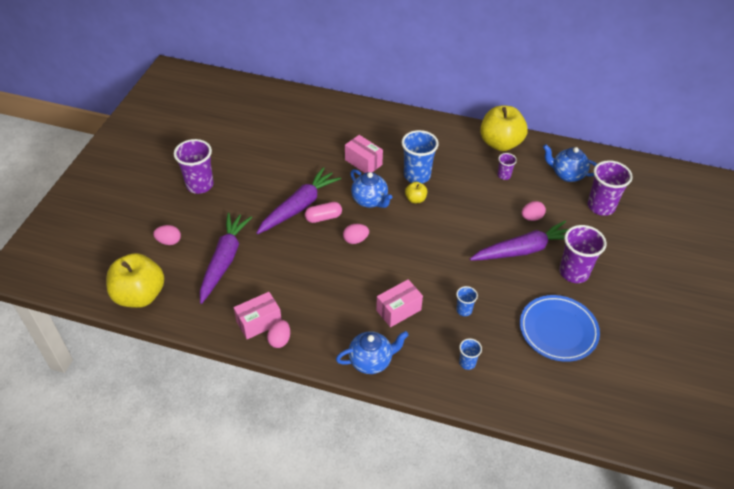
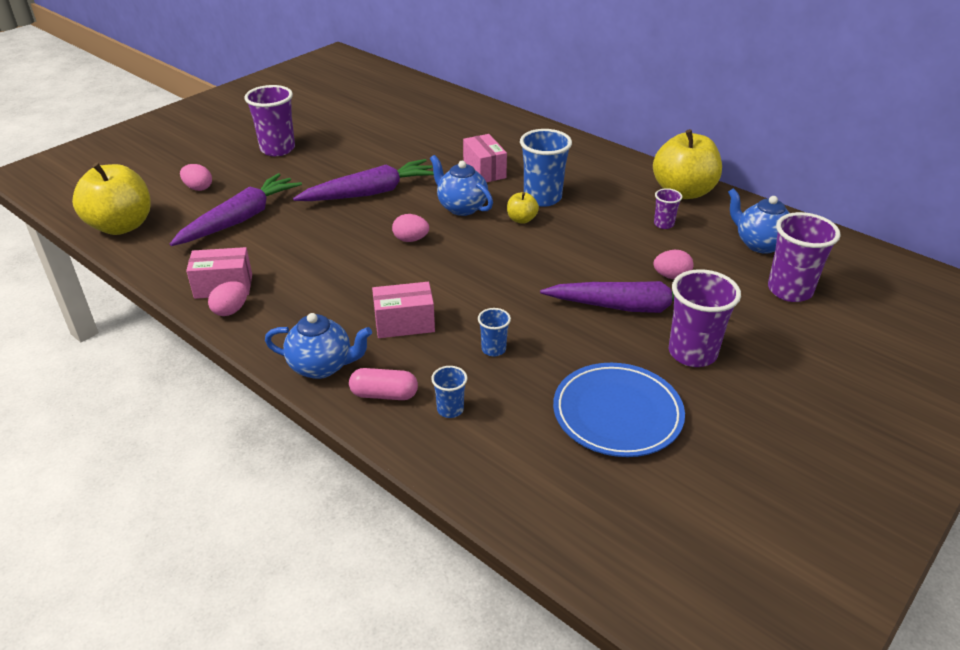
camera: 25 degrees right, 10 degrees down
(323, 217) = (390, 209): pink capsule -> pink capsule (384, 394)
(370, 201) = (461, 207): blue teapot -> blue teapot turned 150 degrees clockwise

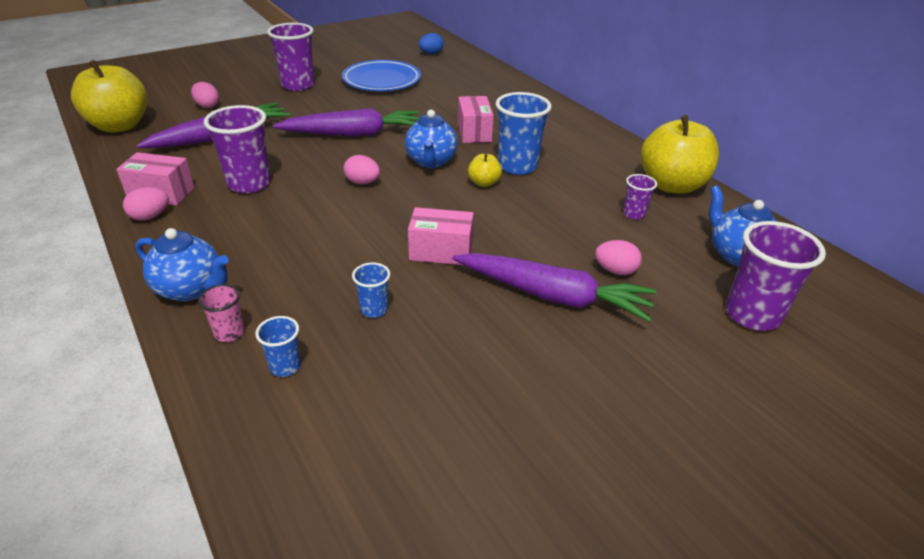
camera: 15 degrees right, 0 degrees up
(384, 394) = (229, 333): pink capsule -> pink cup
(392, 91) = (431, 53): none -> blue egg
(404, 323) = (301, 263): pink box -> pink box (441, 251)
(461, 207) = (431, 161): blue teapot -> blue teapot turned 150 degrees counterclockwise
(617, 414) = (468, 418): blue plate -> blue plate (382, 80)
(692, 353) = (597, 364): purple cup -> purple cup (249, 184)

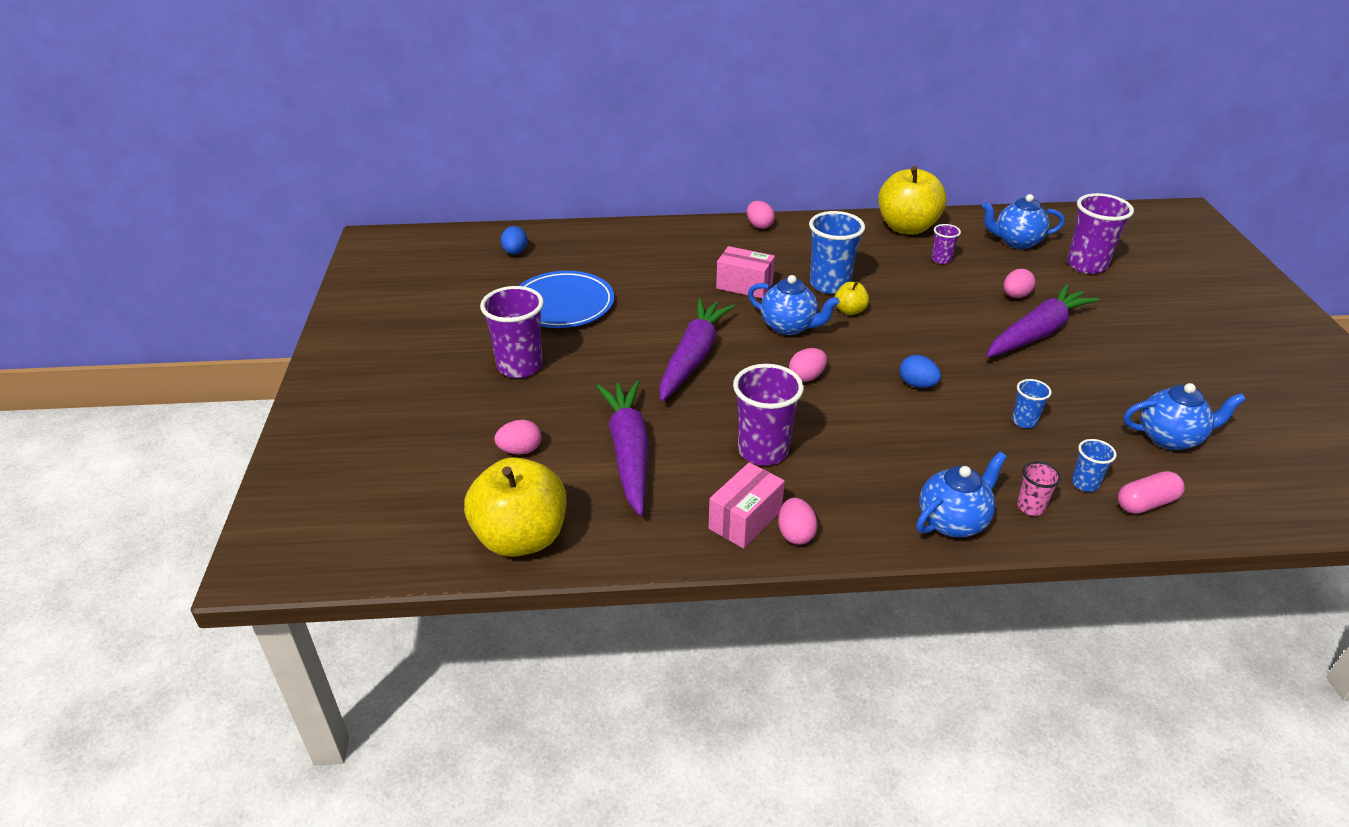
camera: 60 degrees left, 0 degrees up
(269, 420) = (1146, 503): none -> pink capsule
(392, 236) = (917, 384): none -> blue egg
(413, 431) = (1170, 438): none -> blue teapot
(441, 251) = (953, 365): pink box -> none
(576, 119) = (759, 225): none -> pink egg

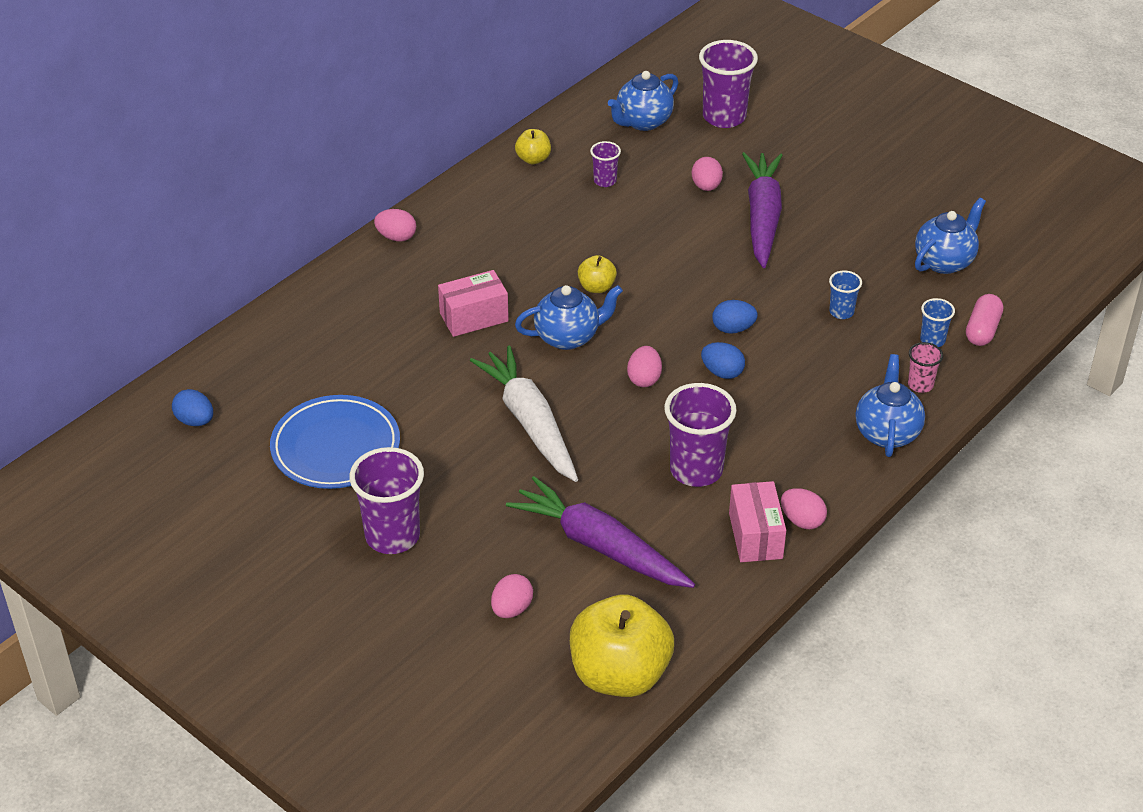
camera: 45 degrees left, 5 degrees up
(693, 357) = (530, 422): purple carrot -> white carrot
(829, 284) = (545, 268): blue cup -> none
(870, 405) = (722, 372): none -> blue egg
(907, 227) = (533, 159): yellow apple -> yellow apple, size x0.46

